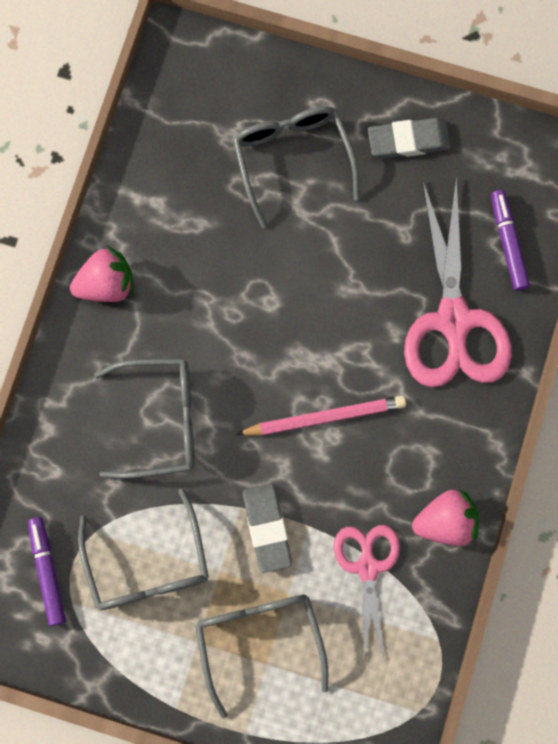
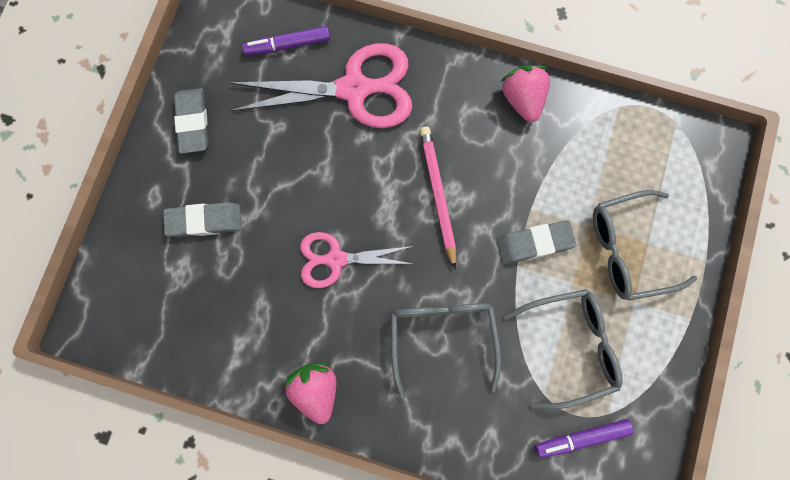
camera: 90 degrees left, 0 degrees up
(293, 159) = (204, 221): grey glasses -> grey eraser
(367, 567) = (563, 161): pink scissors -> pink scissors (336, 259)

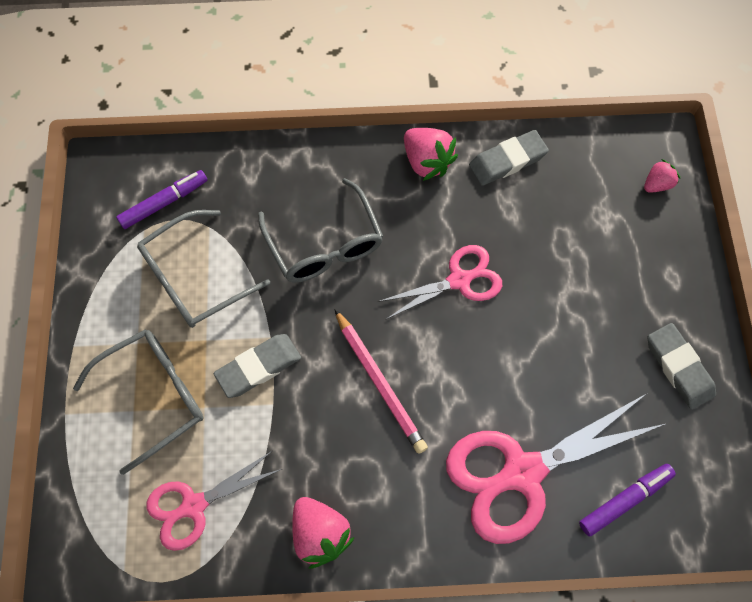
camera: 160 degrees right, 10 degrees down
(116, 286) = (657, 184): none -> pink strawberry
(204, 221) = (609, 271): grey eraser -> grey eraser (507, 161)
(613, 151) = (194, 505): none -> pink scissors

